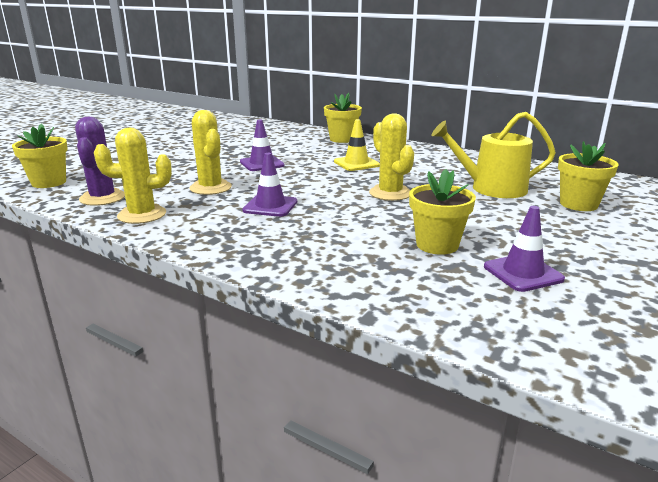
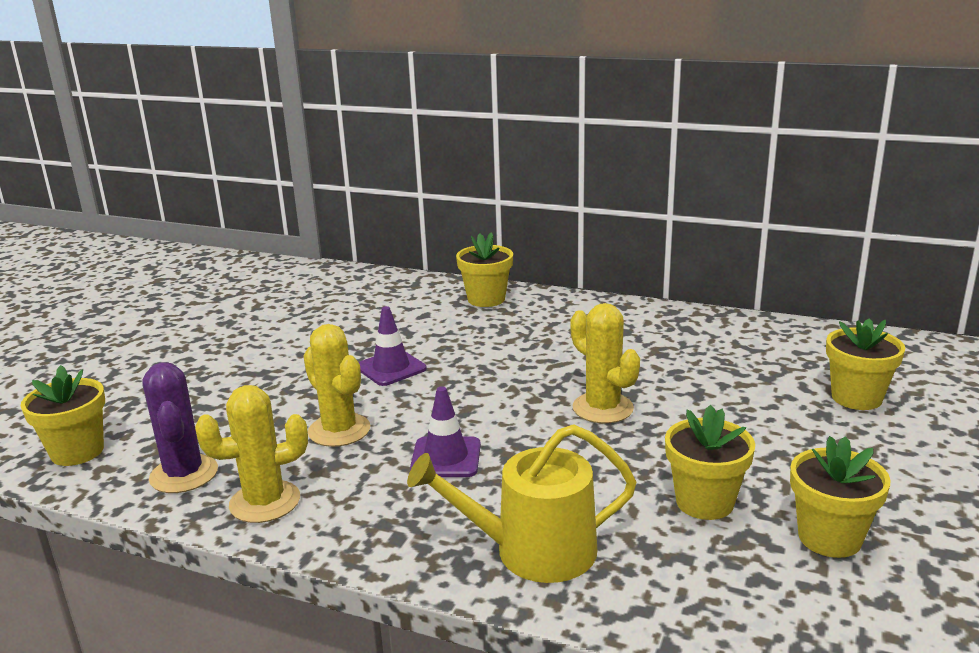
camera: 10 degrees left, 0 degrees up
(356, 163) = (530, 351): yellow traffic cone -> none
(491, 188) = (734, 380): yellow watering can -> yellow watering can (532, 551)
(523, 273) = (829, 538): purple traffic cone -> yellow flower pot

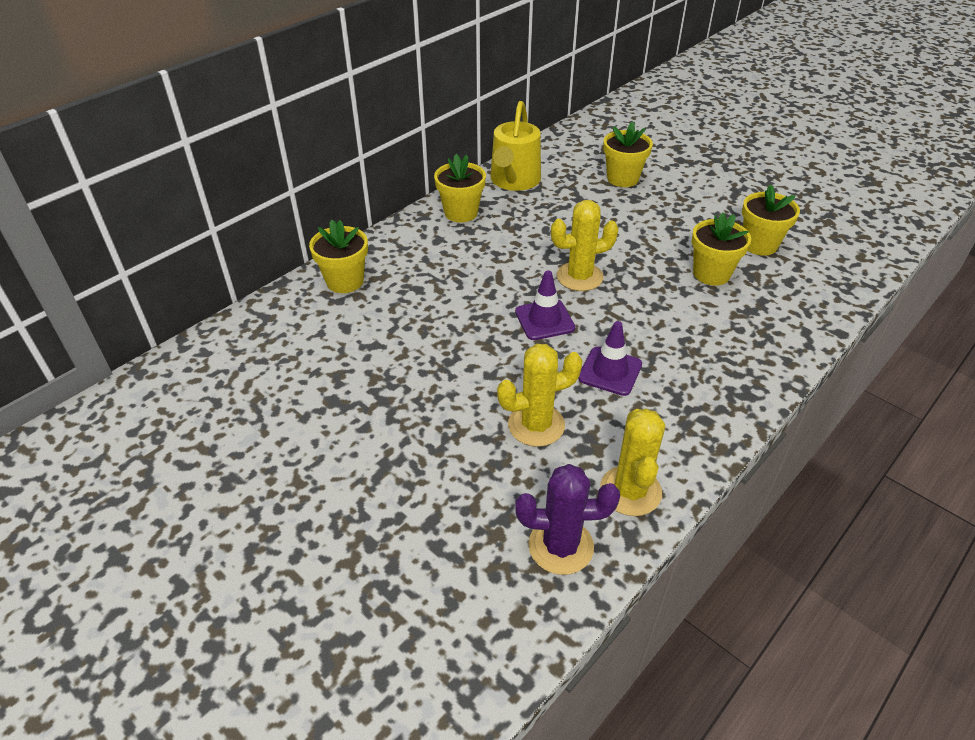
camera: 70 degrees left, 20 degrees up
(77, 451) = (470, 642): yellow flower pot -> yellow flower pot (461, 212)
(391, 368) = (441, 371): purple traffic cone -> purple traffic cone (544, 320)
(532, 551) = (740, 358): yellow watering can -> yellow watering can (514, 181)

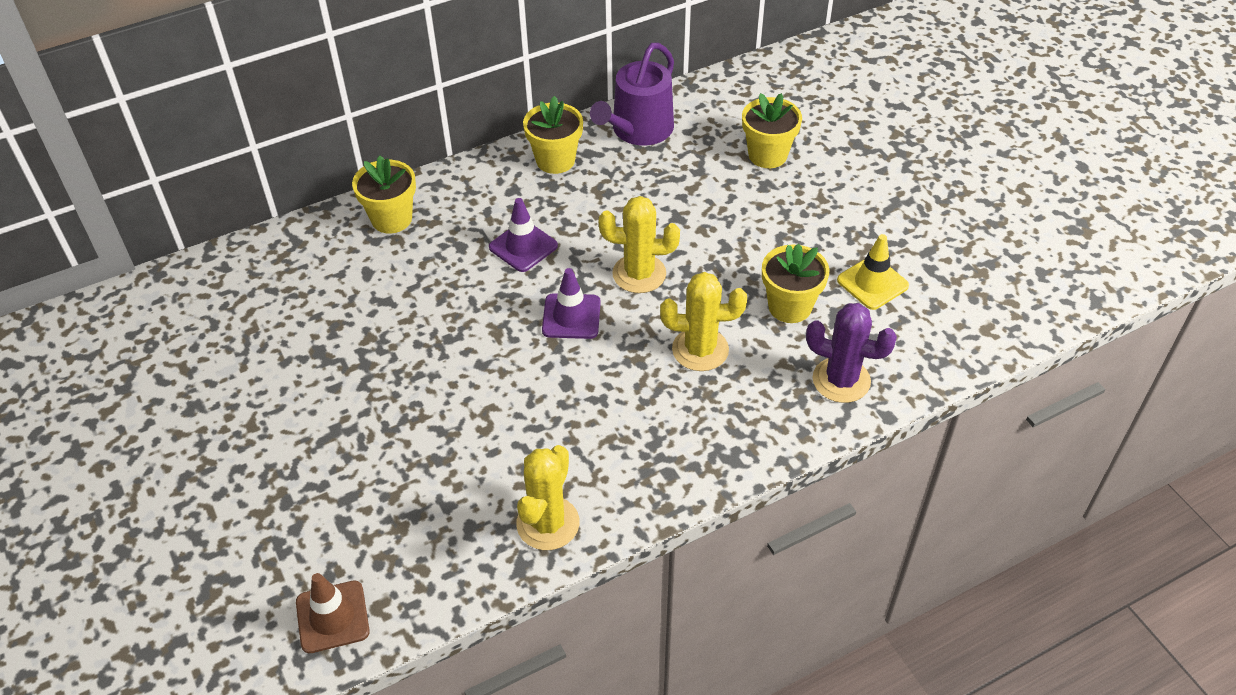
camera: 20 degrees right, 5 degrees up
(477, 643) = (332, 617): none -> brown traffic cone
(514, 181) = (638, 130): yellow watering can -> purple watering can
(536, 425) = (496, 431): yellow cactus -> yellow cactus (700, 350)
(561, 546) = (451, 556): purple cactus -> purple cactus (841, 380)
(610, 371) = (604, 393): purple traffic cone -> purple traffic cone (523, 246)
(759, 245) = (872, 283): yellow flower pot -> yellow traffic cone

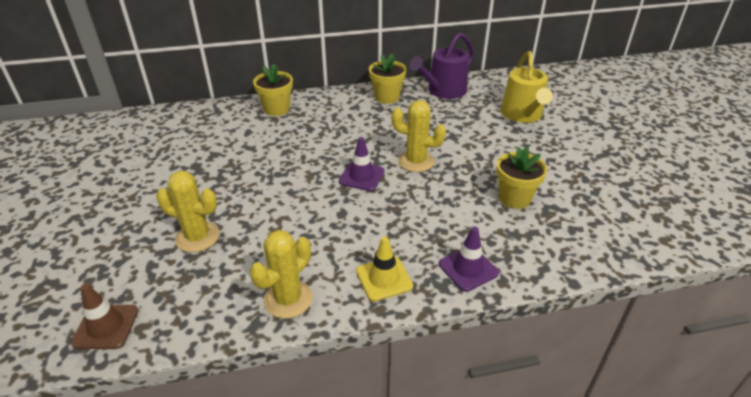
camera: 15 degrees right, 10 degrees down
(523, 246) = (348, 135): purple traffic cone -> purple traffic cone (468, 268)
(700, 350) = (442, 211): yellow cactus -> yellow cactus (197, 237)
(767, 155) = (522, 115): yellow flower pot -> yellow watering can
(841, 380) = (541, 251): purple cactus -> none
(872, 283) = (579, 195): yellow traffic cone -> yellow traffic cone (384, 279)

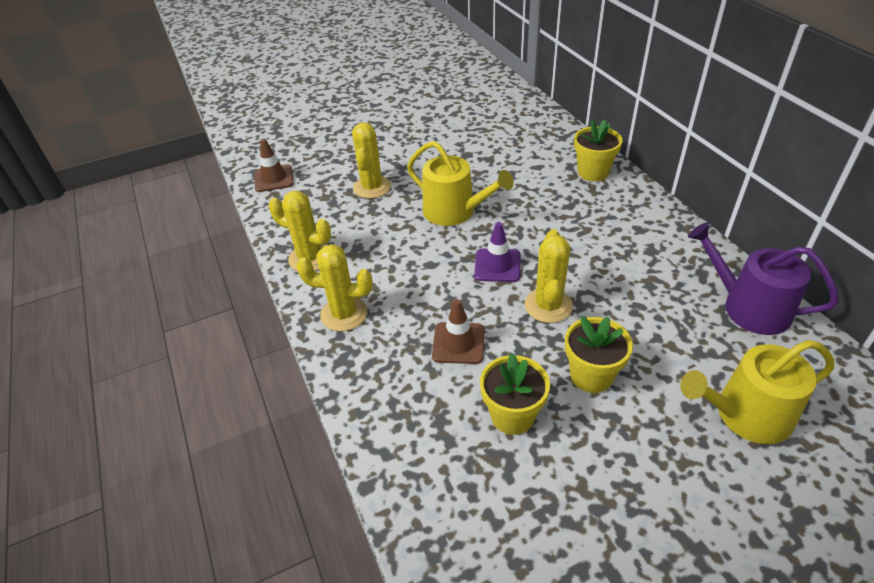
camera: 80 degrees right, 5 degrees up
(278, 187) = (455, 212): none -> yellow watering can
(384, 279) = (344, 314): yellow traffic cone -> yellow cactus
(387, 97) = (684, 252): yellow flower pot -> yellow flower pot (591, 376)
(441, 212) = (458, 343): none -> brown traffic cone
(468, 268) = (370, 379): purple traffic cone -> none

